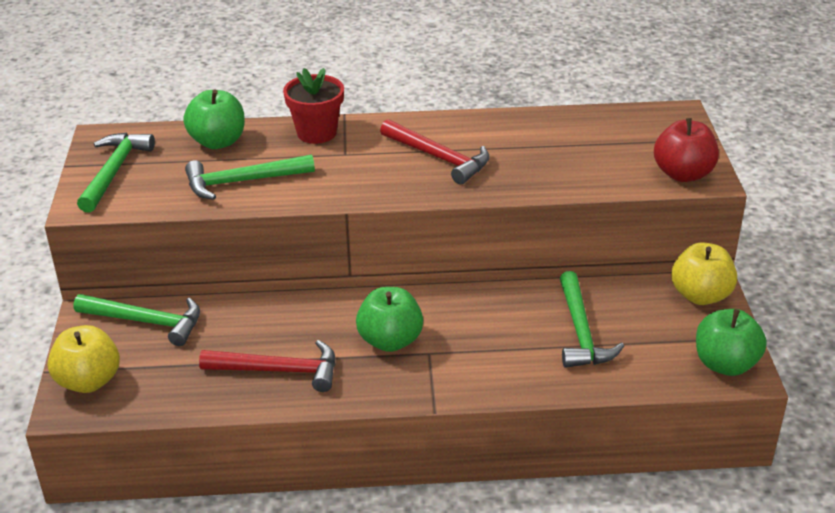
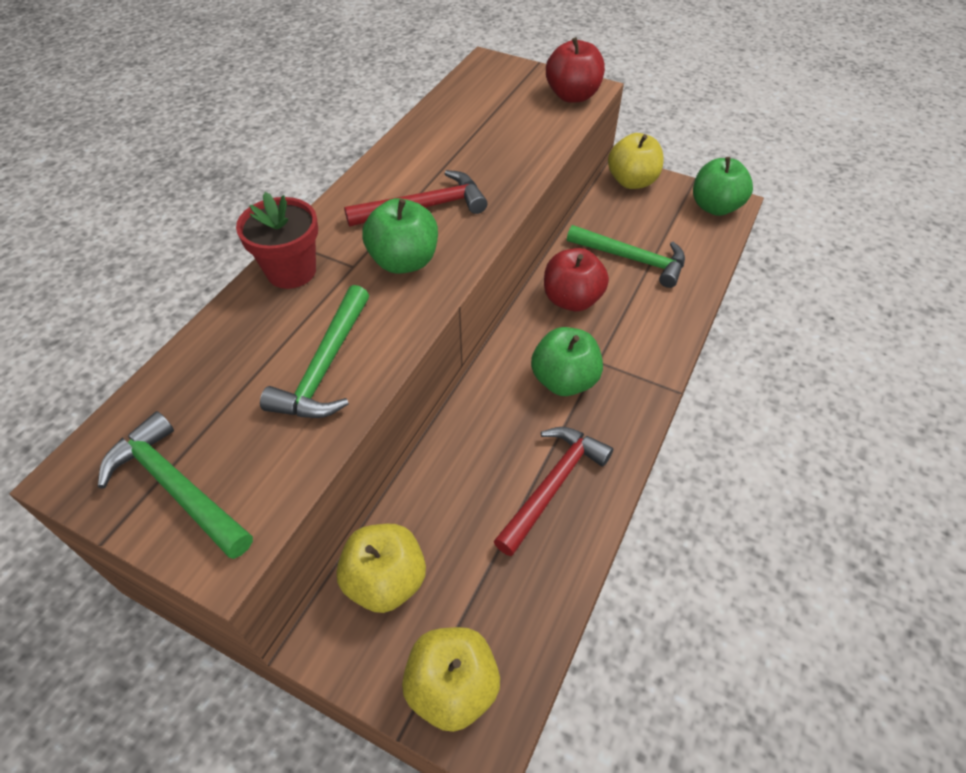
camera: 60 degrees left, 15 degrees up
(146, 322) = (385, 581): green hammer -> yellow apple
(218, 142) = (220, 358): green apple -> green apple (404, 261)
(489, 313) = (572, 300): none -> red apple

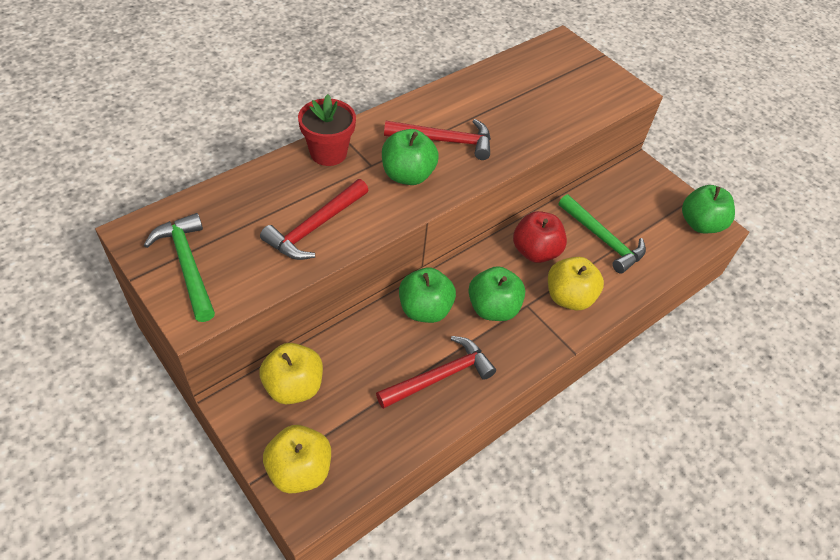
camera: 20 degrees right, 0 degrees up
(325, 367) = (315, 227): green hammer -> red hammer
(490, 415) = (425, 309): none -> green apple
(572, 96) = (613, 92): red apple -> none
(632, 181) = (643, 177): yellow apple -> yellow apple (569, 297)

